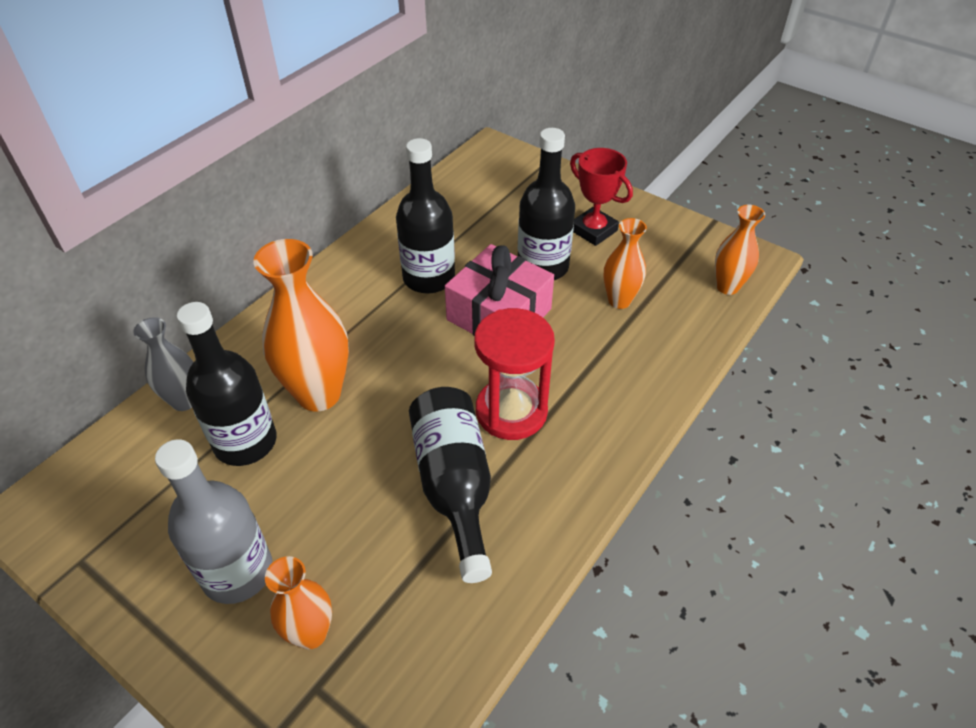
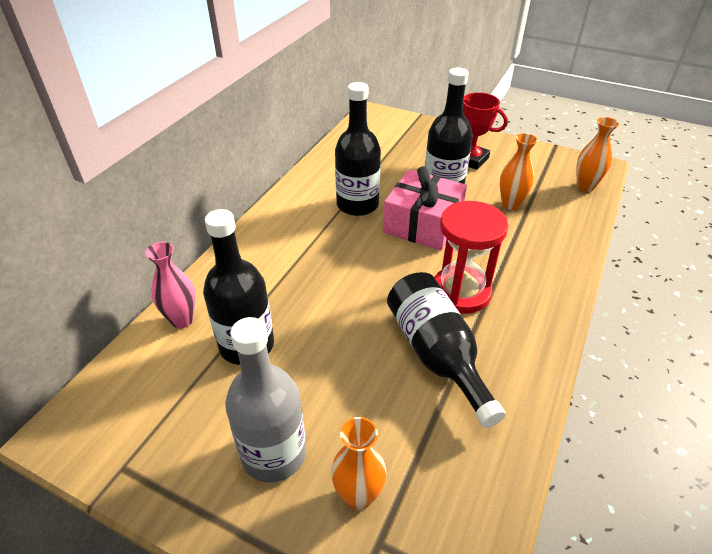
camera: 10 degrees left, 5 degrees down
(184, 401) = (182, 320): grey vase -> pink vase
(319, 394) = (298, 299): orange vase -> none

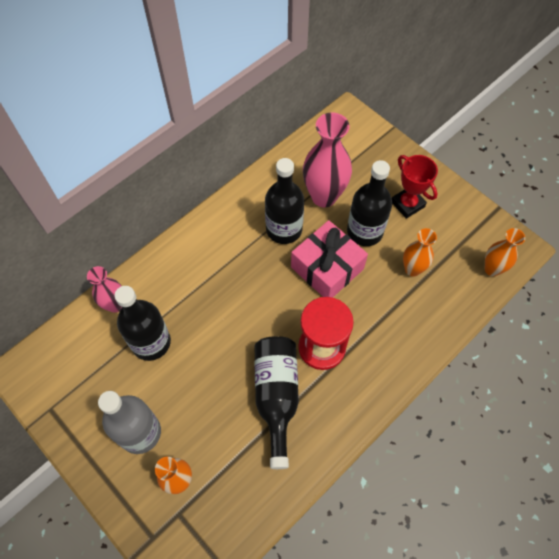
camera: 20 degrees right, 20 degrees up
(384, 172) = (324, 196): none -> pink vase

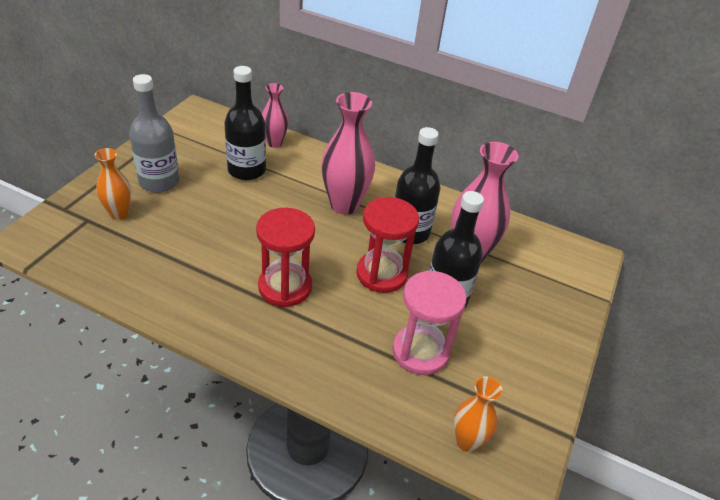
camera: 65 degrees right, 20 degrees down
(232, 269) = (344, 205): none -> pink vase
(276, 396) = (218, 262): black bottle -> none
(327, 268) = (381, 274): pink gift -> red hourglass
(407, 204) = (507, 332): red trophy -> none
(412, 269) = (420, 352): orange vase -> pink hourglass

